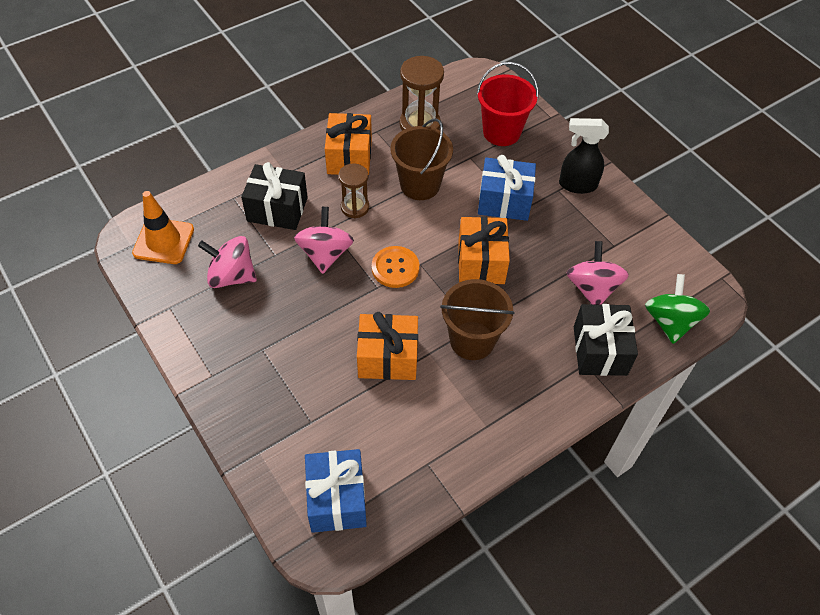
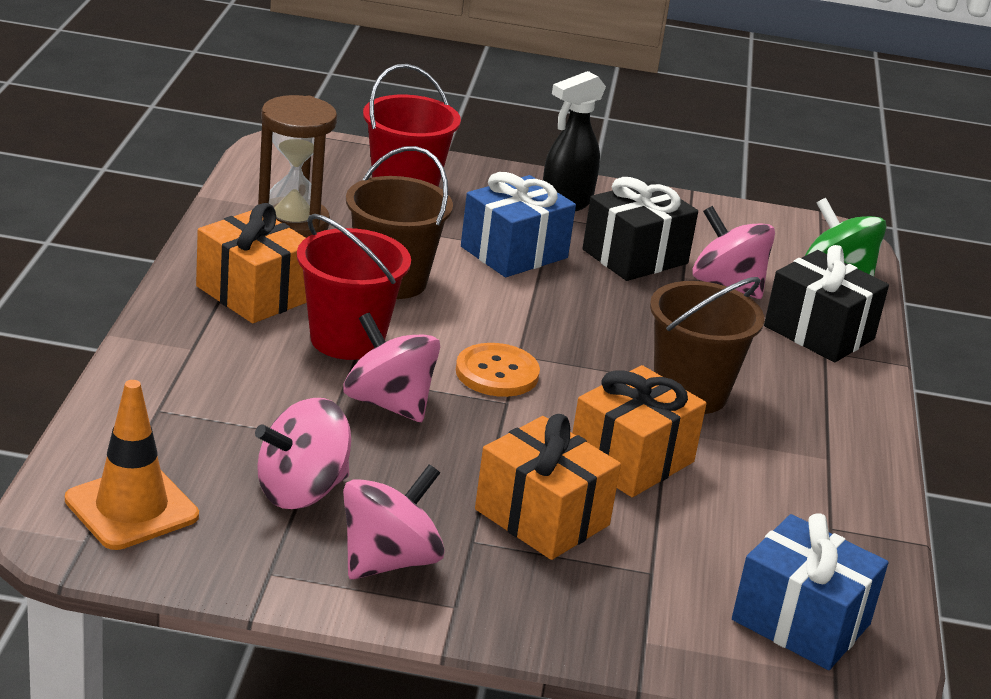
camera: 50 degrees left, 25 degrees down
(217, 334) = (389, 561): none -> pink spinning top
(277, 209) = (245, 391): black gift -> black gift (635, 257)
(355, 207) = (347, 339): brown hourglass -> red bucket
(481, 262) = (582, 319): orange gift -> orange gift (542, 517)

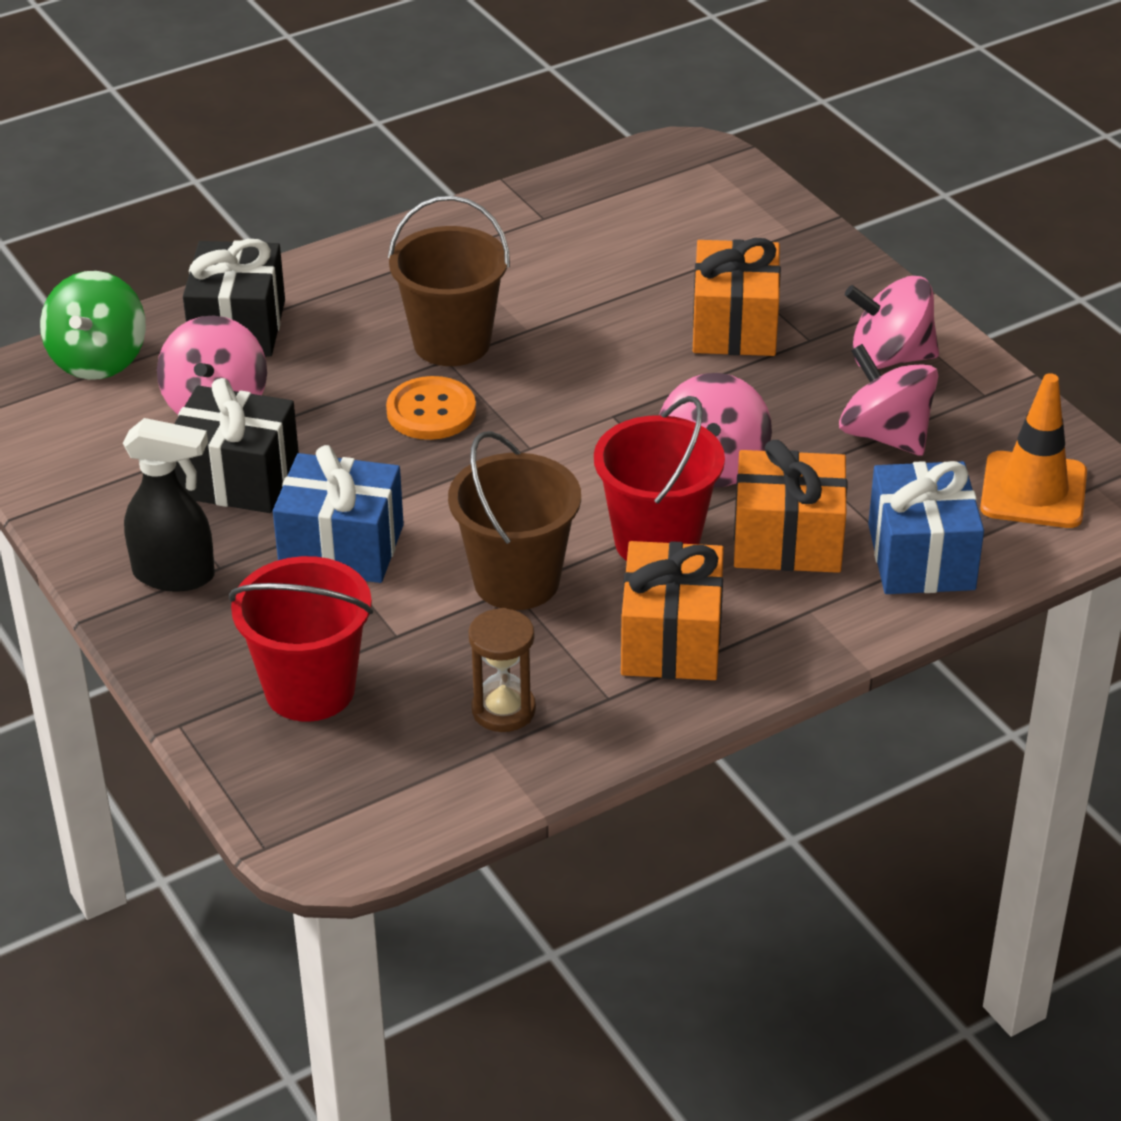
camera: 125 degrees left, 10 degrees up
(292, 224) = (503, 710): brown hourglass -> brown hourglass, size x0.65
(302, 491) = (885, 435): pink spinning top -> pink spinning top turned 150 degrees counterclockwise
(497, 373) = (578, 442): orange button -> orange button (431, 411)
(631, 460) = (597, 325): orange gift -> orange gift (787, 540)
(801, 622) = (675, 190): blue gift -> blue gift (921, 557)

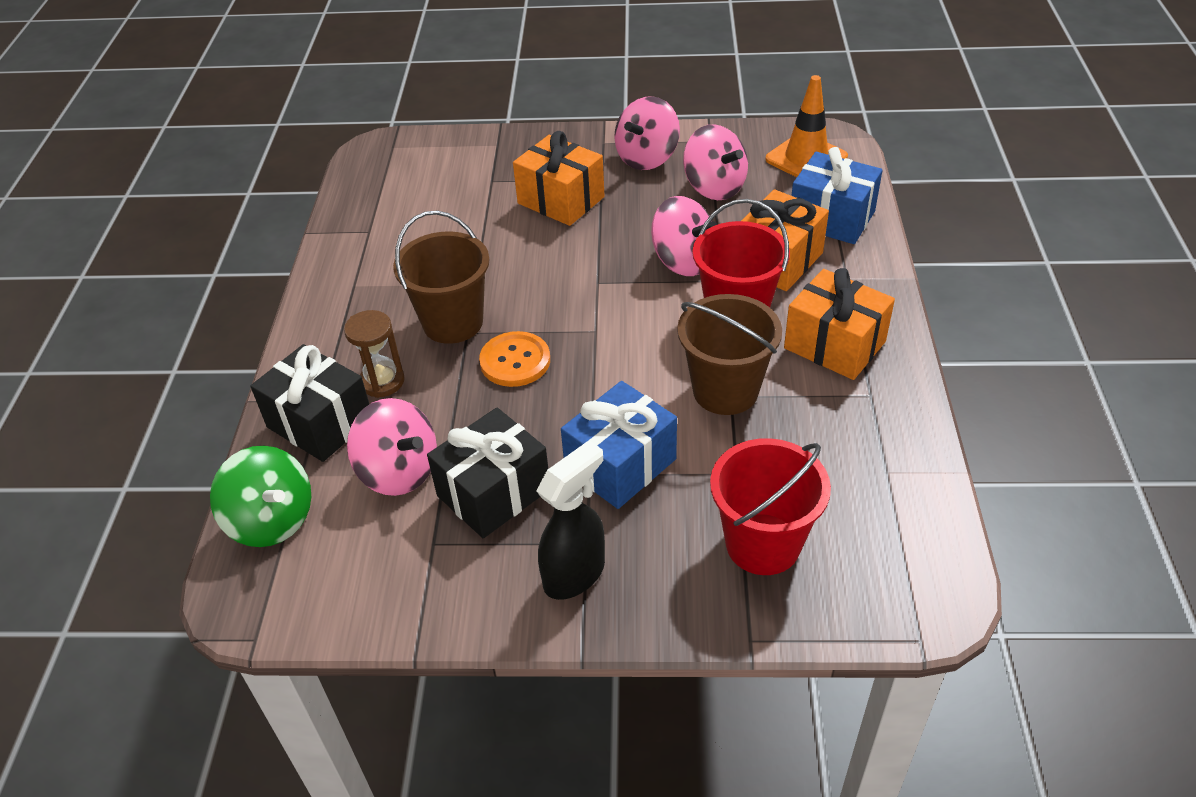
camera: 55 degrees left, 5 degrees up
(503, 710) = (851, 449): brown hourglass -> brown hourglass (382, 381)
(885, 435) = (714, 187): pink spinning top -> pink spinning top turned 120 degrees counterclockwise

